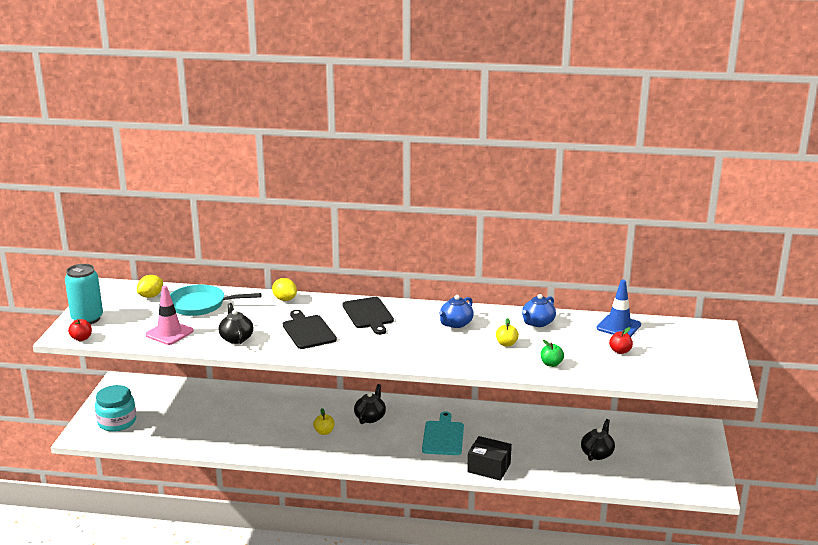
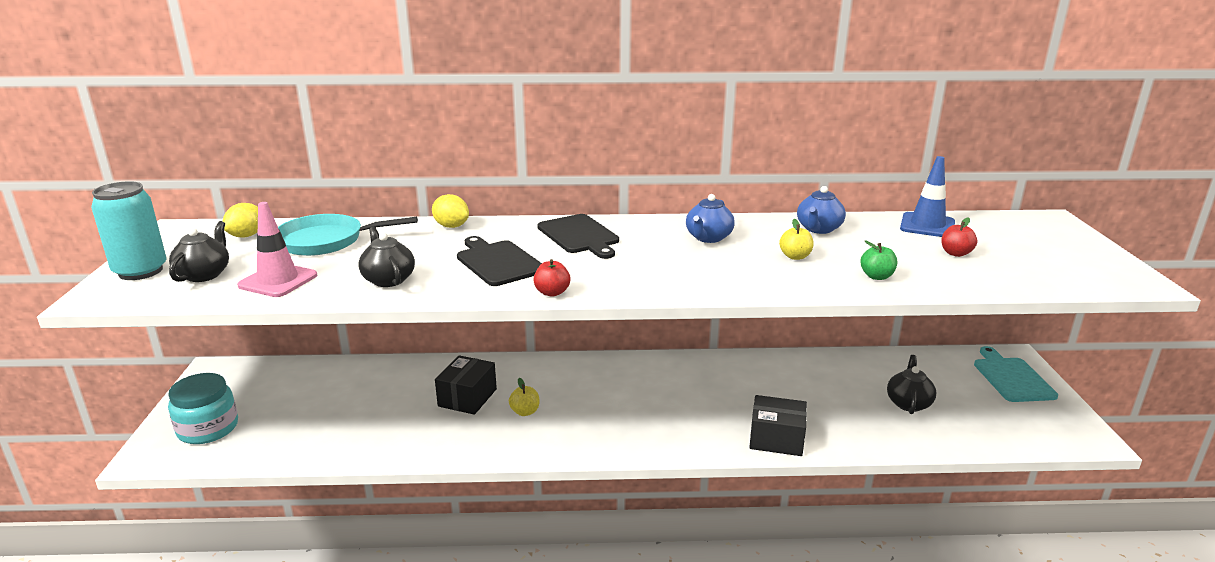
camera: 10 degrees left, 0 degrees up
(81, 338) = (127, 299): red apple -> red apple (552, 292)
(288, 418) = (467, 397): none -> black box
(370, 417) = (584, 385): black teapot -> black teapot (204, 274)
(443, 436) = (693, 401): turquoise cutting board -> turquoise cutting board (1011, 378)

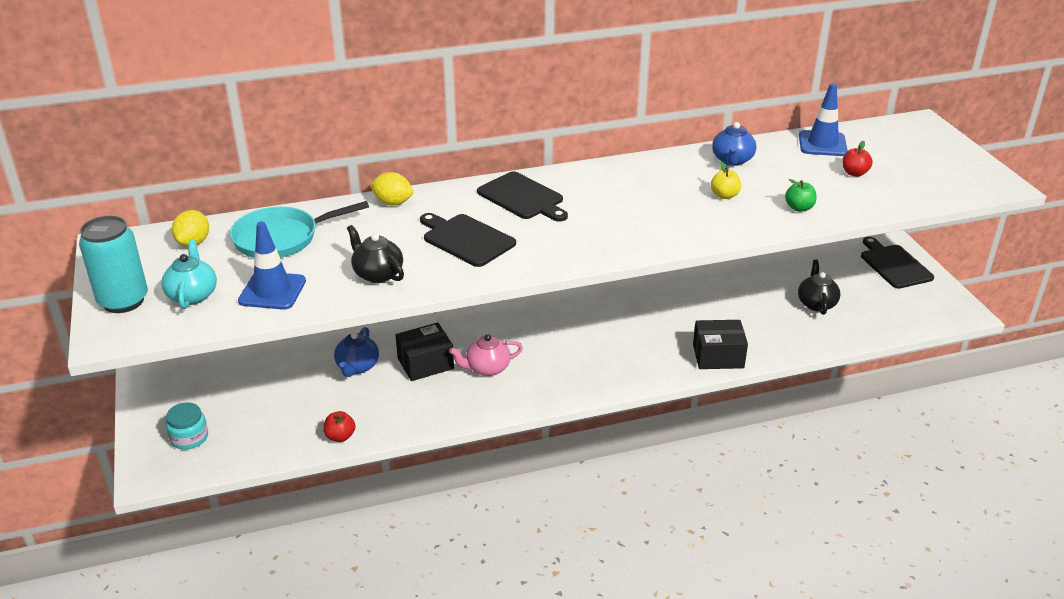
camera: 15 degrees left, 10 degrees up
(204, 274) = (192, 295): black teapot -> turquoise teapot
(208, 428) = (189, 438): turquoise jar -> turquoise jar, size x0.66
(278, 281) = (272, 291): pink traffic cone -> blue traffic cone
(467, 397) = (425, 363): black box -> black box turned 60 degrees clockwise
(525, 412) = (487, 368): yellow apple -> pink teapot
(552, 292) = (536, 266): red apple -> red apple (340, 436)
(708, 238) = (640, 184): blue teapot -> blue teapot (357, 367)
(1011, 378) = (894, 265): turquoise cutting board -> black cutting board

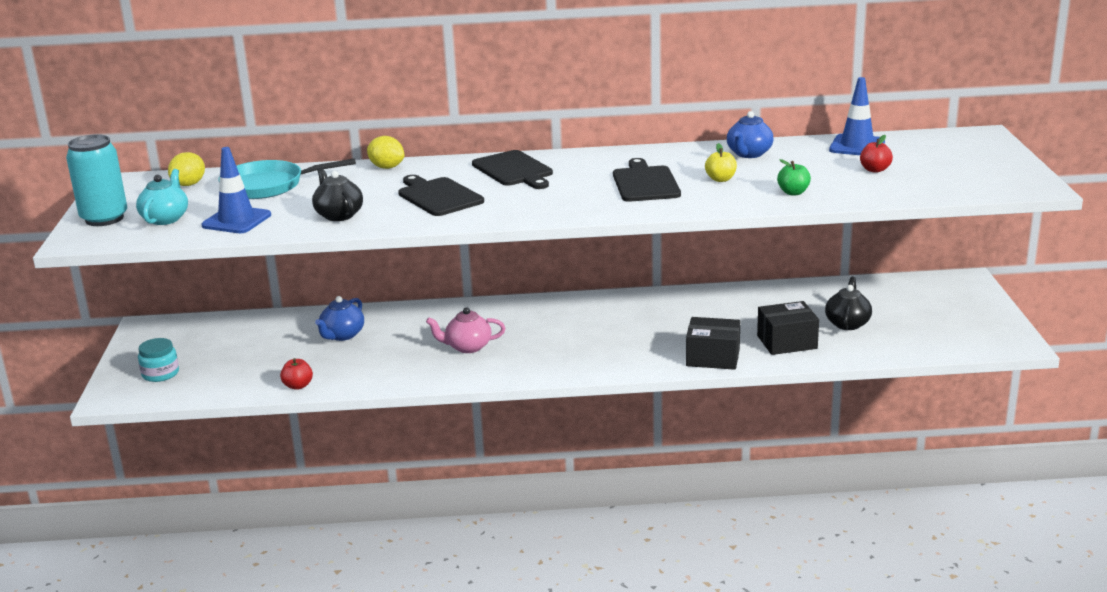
camera: 15 degrees right, 10 degrees down
(425, 363) = (409, 338): black box -> black box (787, 342)
(894, 265) = (957, 298): black cutting board -> black cutting board (645, 183)

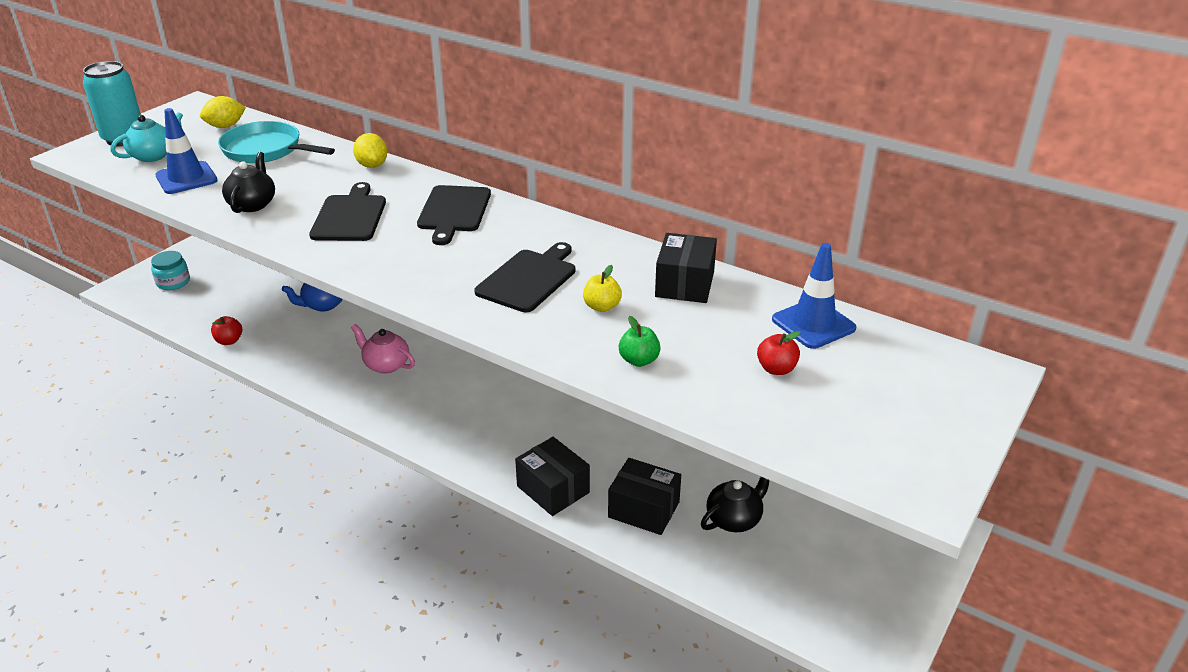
camera: 35 degrees right, 10 degrees up
(749, 154) = (685, 284): blue teapot -> black box

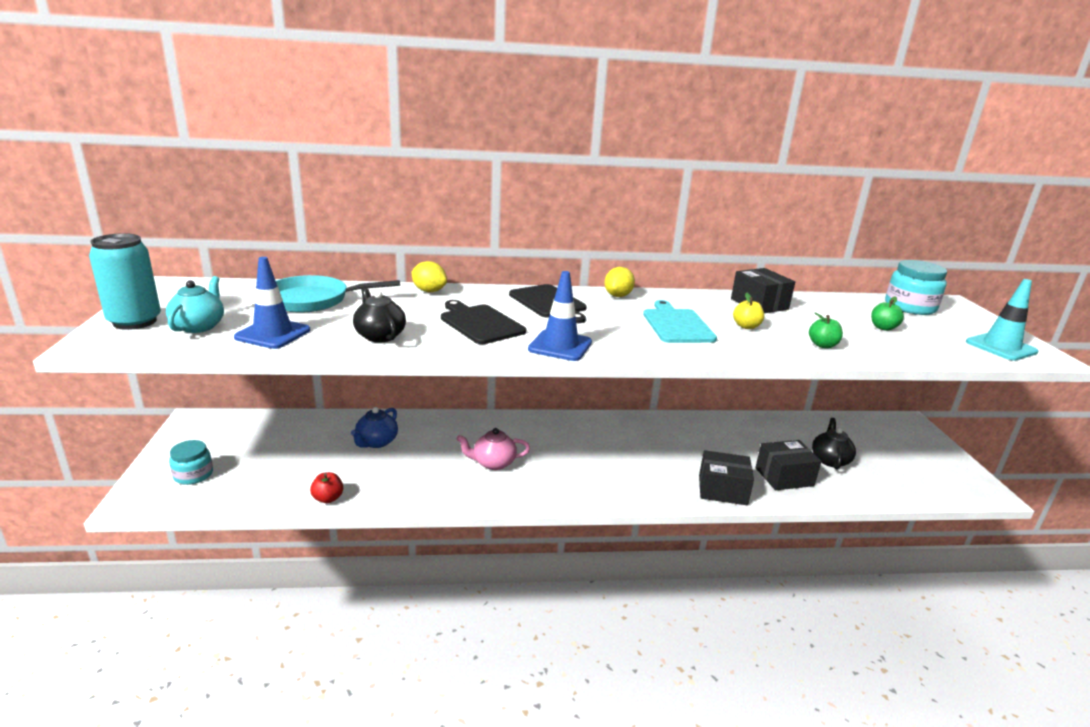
camera: 40 degrees left, 10 degrees down
(225, 126) = (235, 293): yellow lemon -> yellow lemon (618, 296)
(529, 279) = (676, 325): black cutting board -> turquoise cutting board
(776, 369) = (883, 328): red apple -> green apple
(813, 324) = (851, 304): blue traffic cone -> blue traffic cone (560, 346)
(887, 456) = (1001, 347): none -> turquoise traffic cone
(897, 356) = (910, 307): none -> turquoise jar

